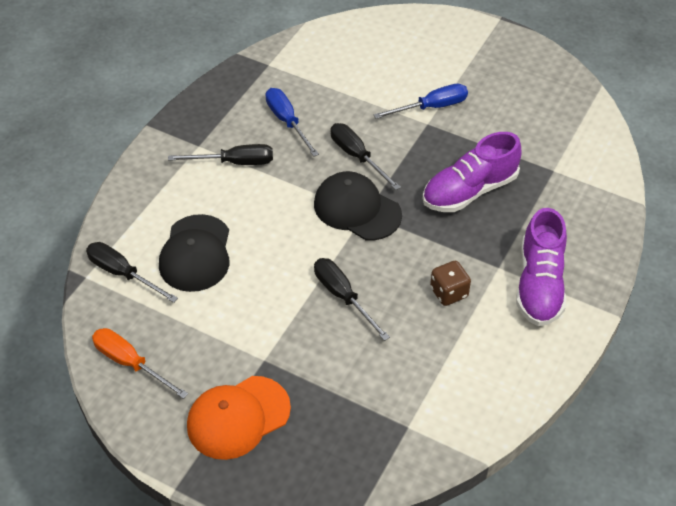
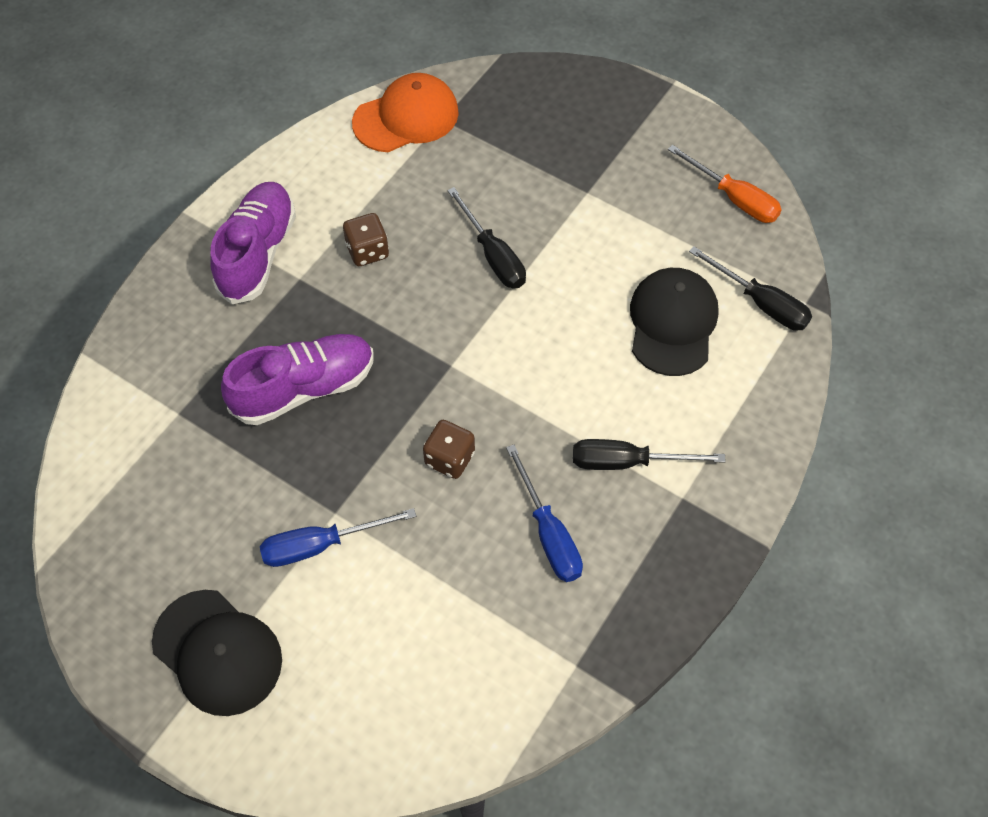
camera: 175 degrees left, 10 degrees up
(238, 417) = (614, 138): orange cap -> orange cap (406, 117)
(357, 156) = (449, 458): black screwdriver -> brown dice
(357, 209) = (461, 372): black cap -> black cap (217, 652)

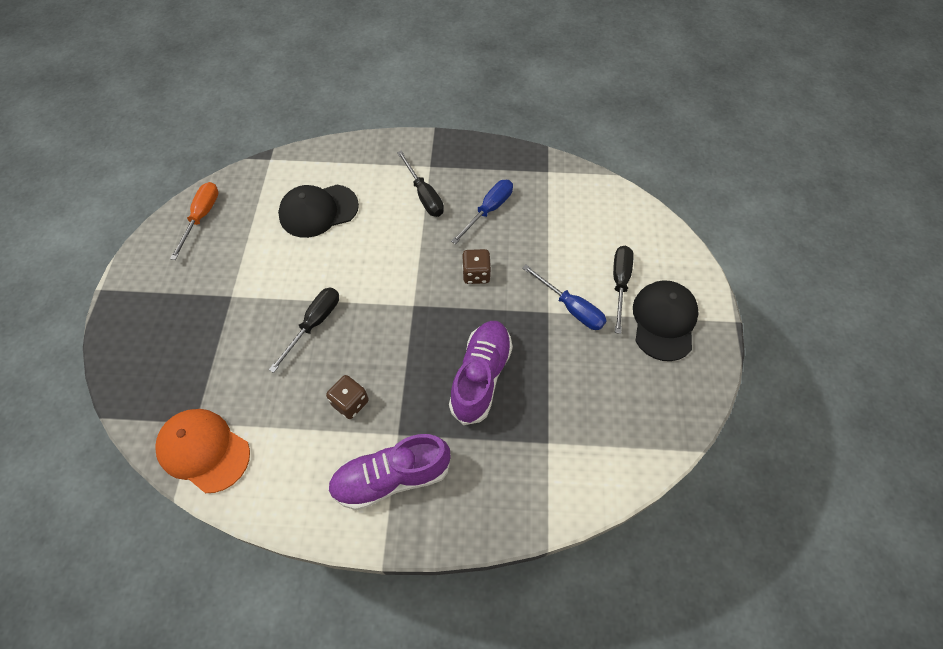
camera: 120 degrees left, 0 degrees up
(304, 388) = (481, 377): purple shoe -> purple shoe turned 75 degrees clockwise
(760, 303) = (281, 178): black screwdriver -> black screwdriver (620, 283)

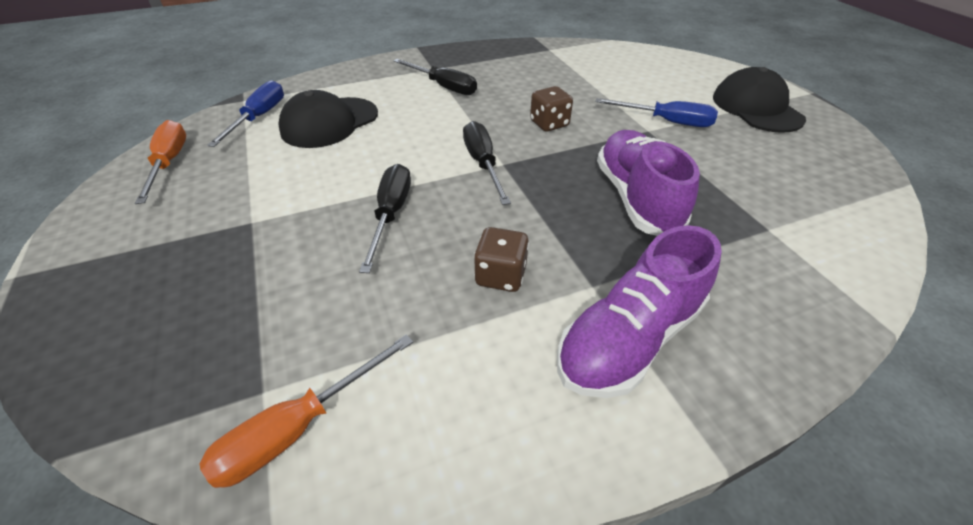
camera: 25 degrees left, 15 degrees down
(203, 450) = (299, 427): orange cap -> orange screwdriver
(489, 210) = (519, 81): blue screwdriver -> blue screwdriver (259, 117)
(620, 283) = (690, 96): black screwdriver -> black screwdriver (483, 164)

